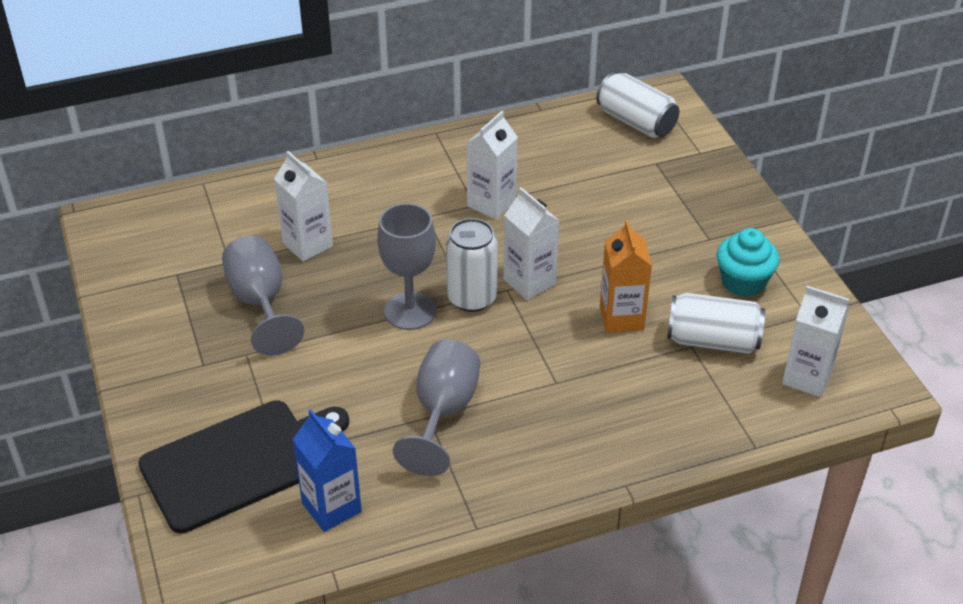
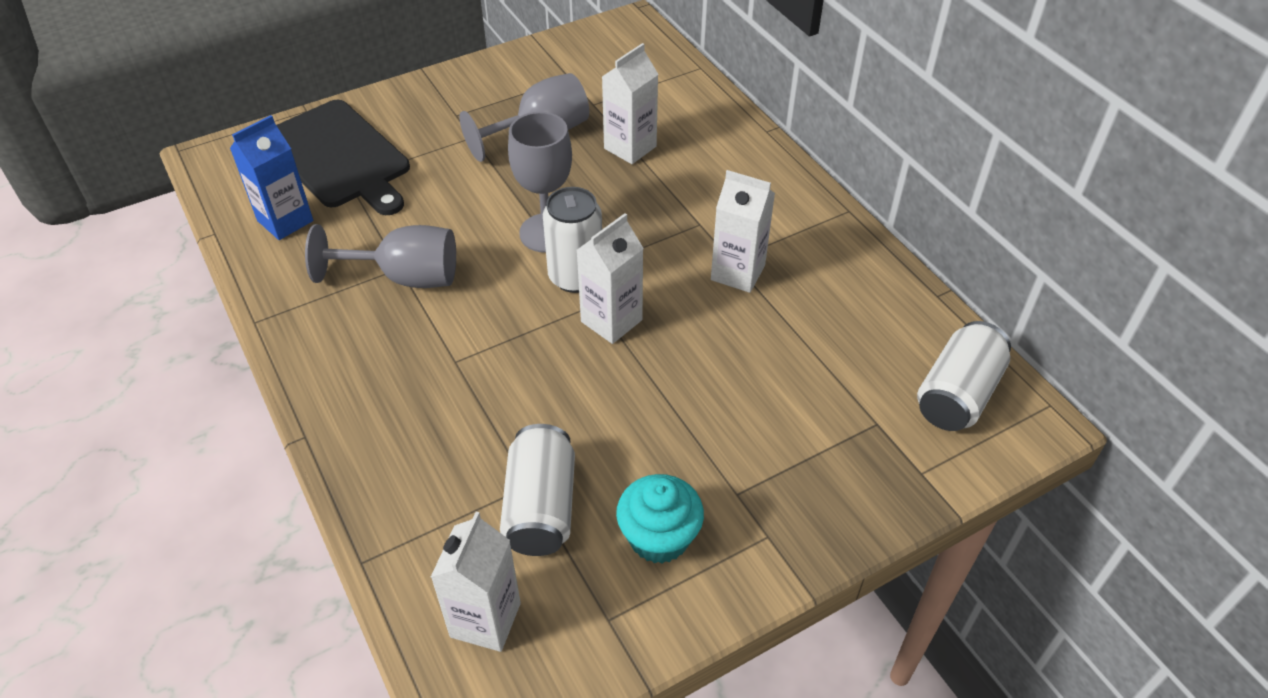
camera: 80 degrees right, 5 degrees up
(621, 318) = (566, 410): orange carton -> none

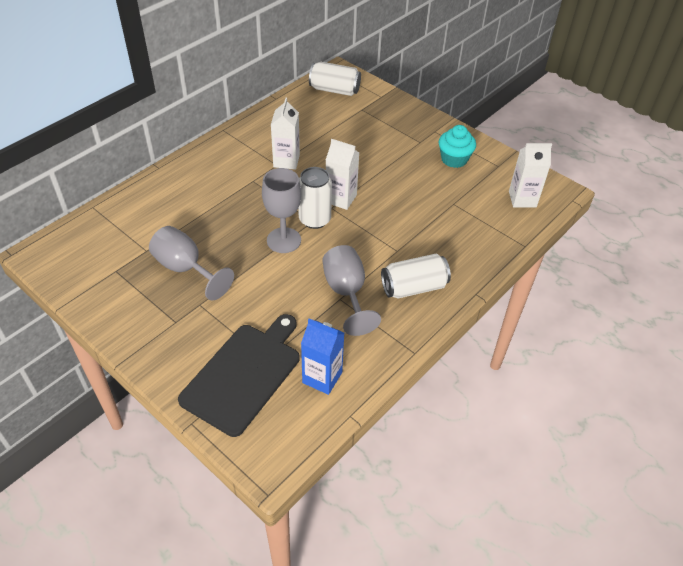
camera: 110 degrees left, 0 degrees up
(540, 507) = (462, 196): white can -> white can (414, 287)
(630, 147) = (191, 222): white carton -> none

